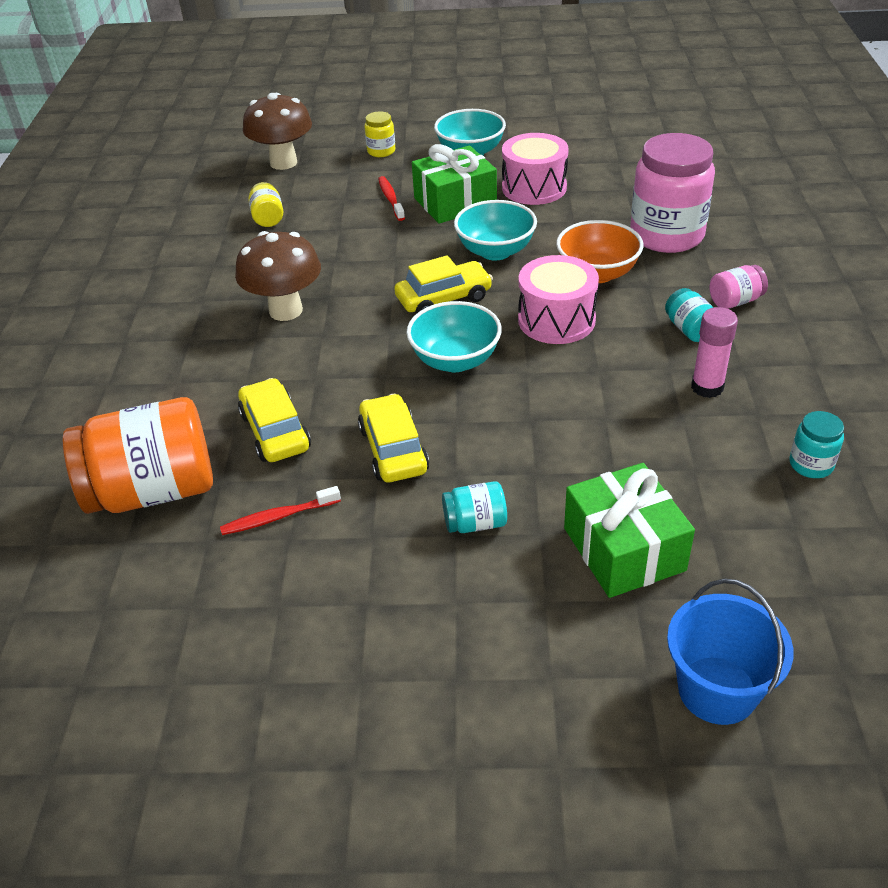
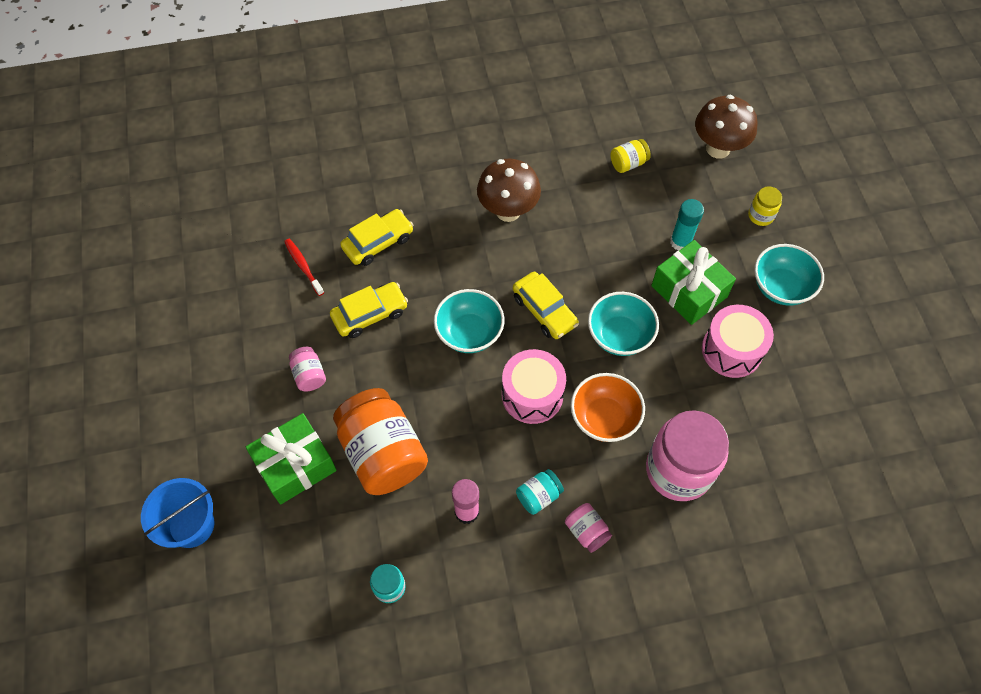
camera: 75 degrees right, 20 degrees up
(153, 491) = (318, 195): orange jar -> orange jar (383, 453)
(391, 199) = (680, 242): red toothbrush -> turquoise glue stick
(475, 523) = (309, 375): turquoise jar -> pink jar

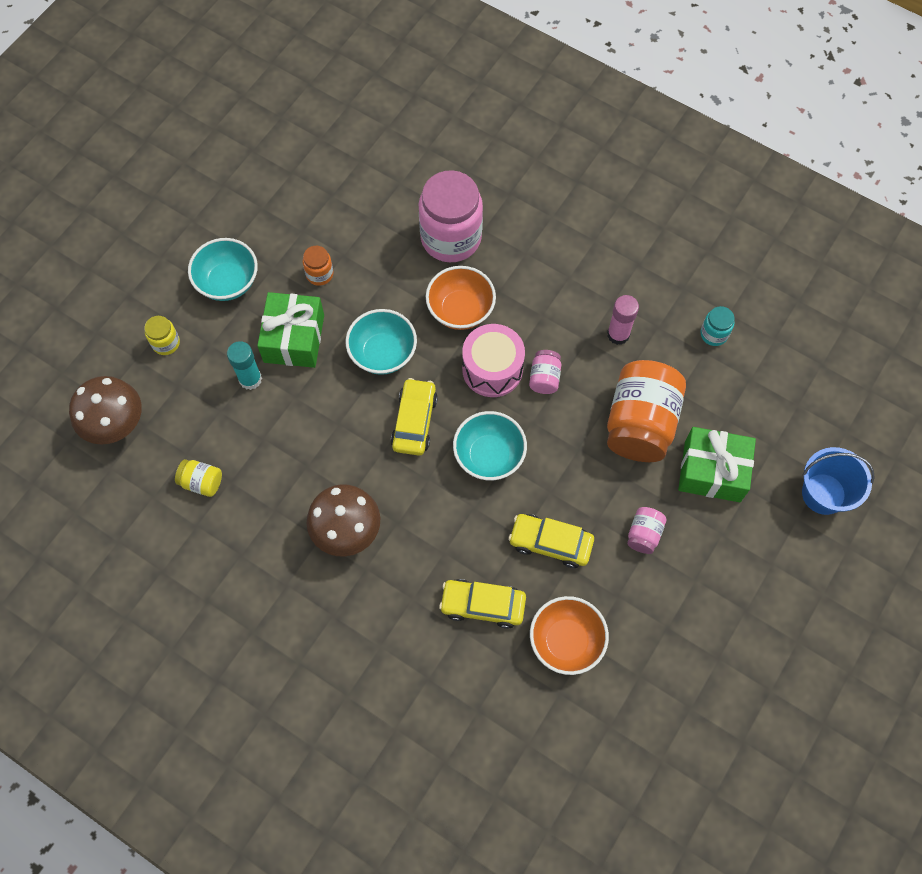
camera: 135 degrees left, 5 degrees up
(303, 267) = (566, 641): red toothbrush -> orange bowl
(538, 496) = (560, 302): turquoise jar -> none
(586, 531) = (551, 256): pink jar -> pink jar (544, 378)
(731, 350) = (319, 274): pink drum -> orange jar

